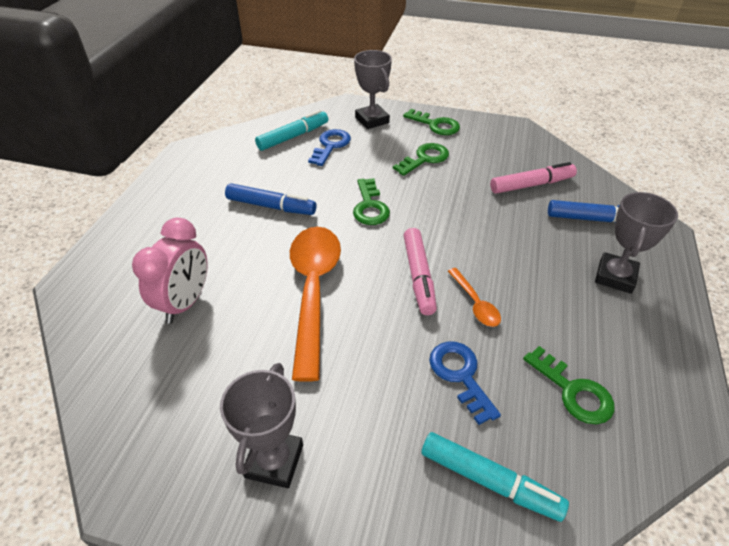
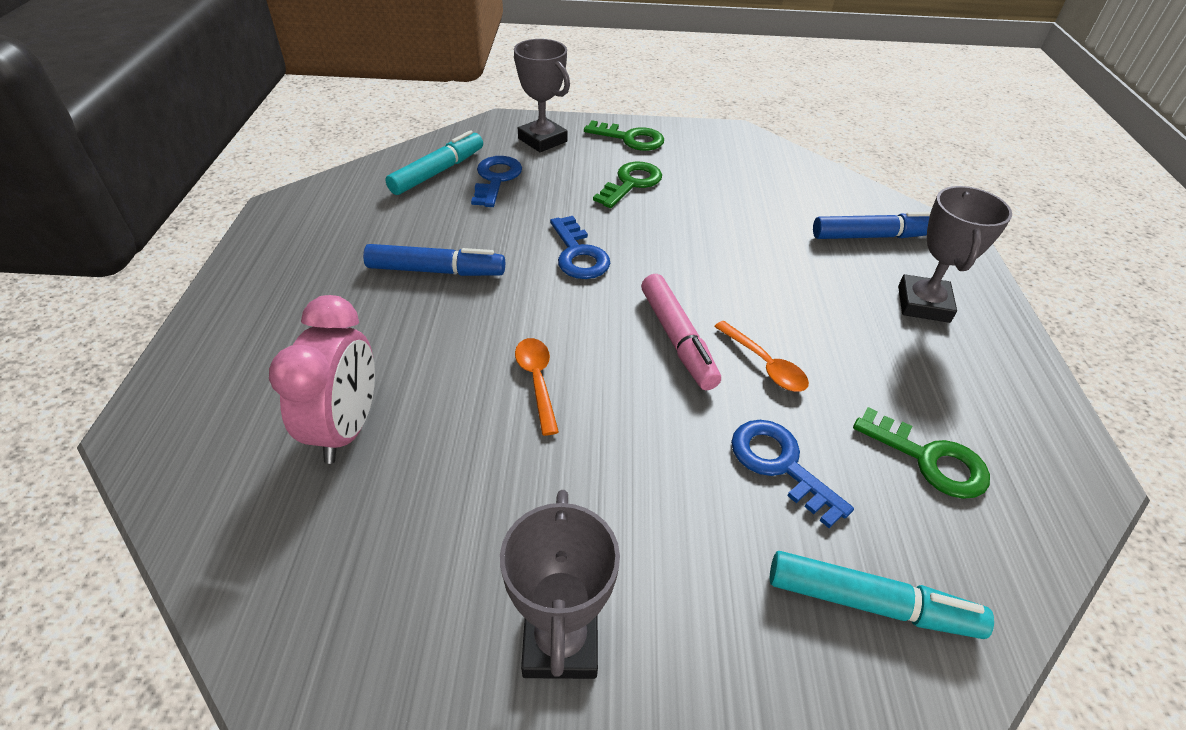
camera: 15 degrees left, 0 degrees up
(313, 291) = (537, 381): orange spoon -> orange spoon, size x0.45
(370, 206) = (578, 254): green key -> blue key
(531, 185) = (779, 202): pink marker -> none

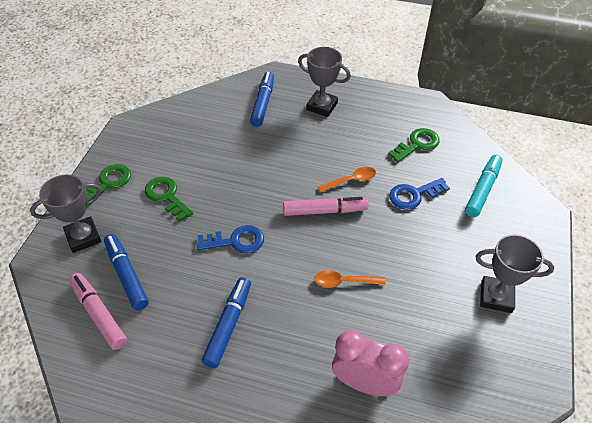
camera: 75 degrees left, 5 degrees up
(437, 172) = (99, 314): turquoise marker -> pink marker
(496, 179) = (126, 275): blue key -> blue marker

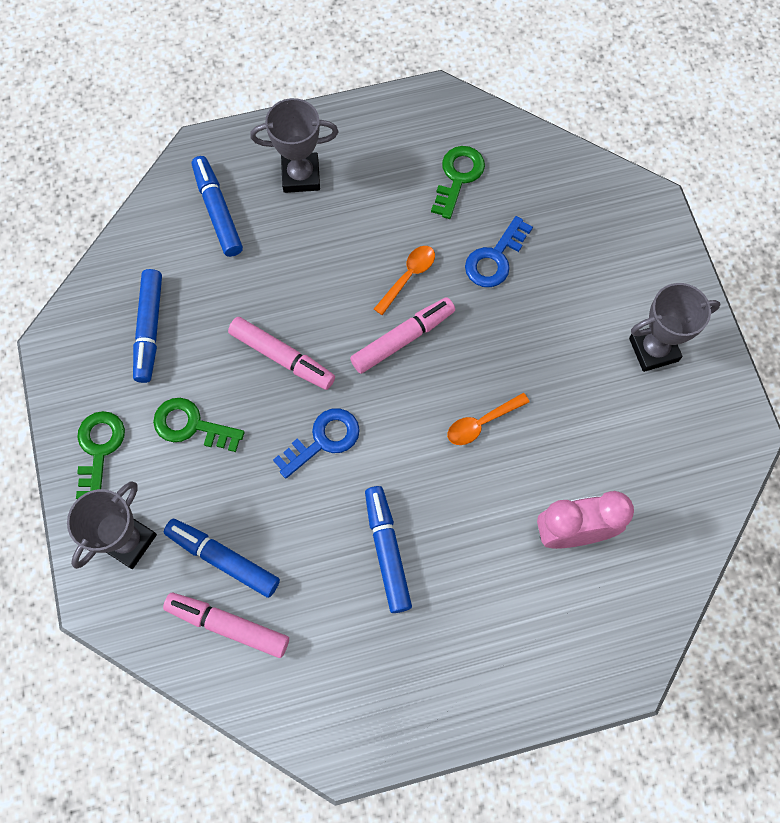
camera: 30 degrees left, 20 degrees up
(182, 140) = (150, 329): none -> blue marker
(245, 187) = (282, 357): none -> pink marker
(482, 190) = (569, 208): turquoise marker -> none

